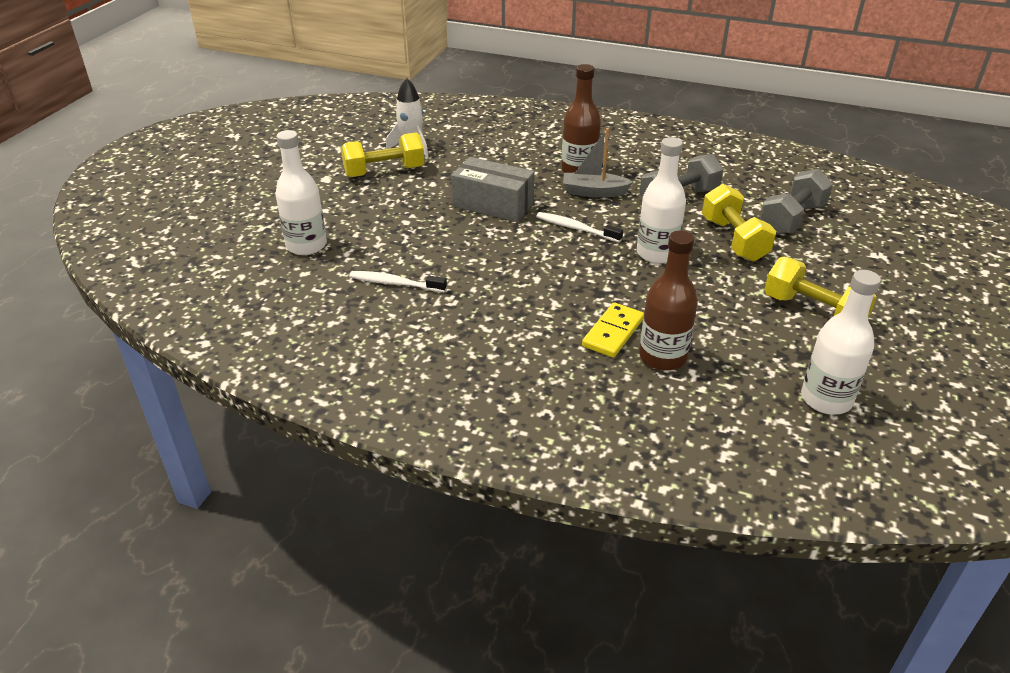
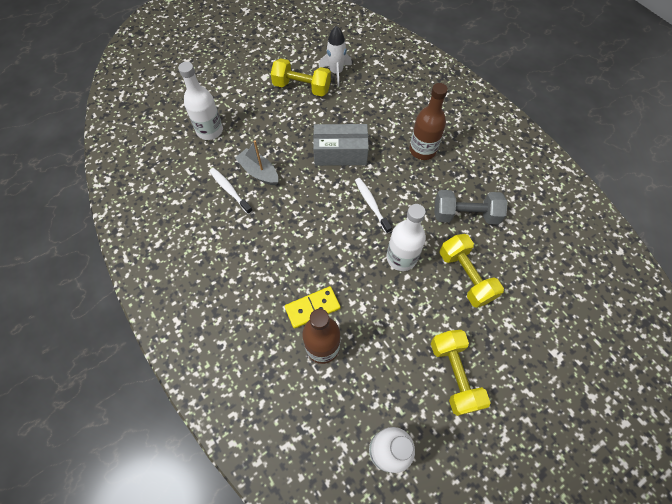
camera: 35 degrees right, 25 degrees up
(493, 204) = (340, 153): grey box -> grey box turned 60 degrees counterclockwise
(594, 192) = (413, 177): grey boat -> grey boat (259, 172)
(733, 239) = (465, 276): yellow dumbbell -> yellow dumbbell turned 45 degrees counterclockwise
(792, 219) = (528, 281): grey dumbbell -> none

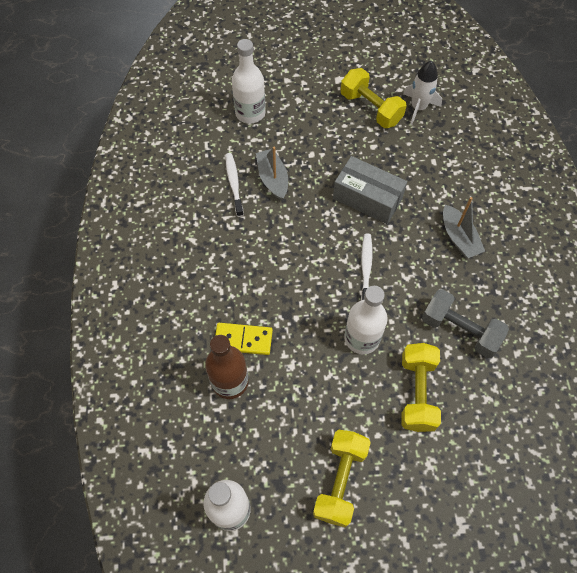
camera: 30 degrees right, 0 degrees up
(422, 150) = (459, 237): brown bottle -> grey boat

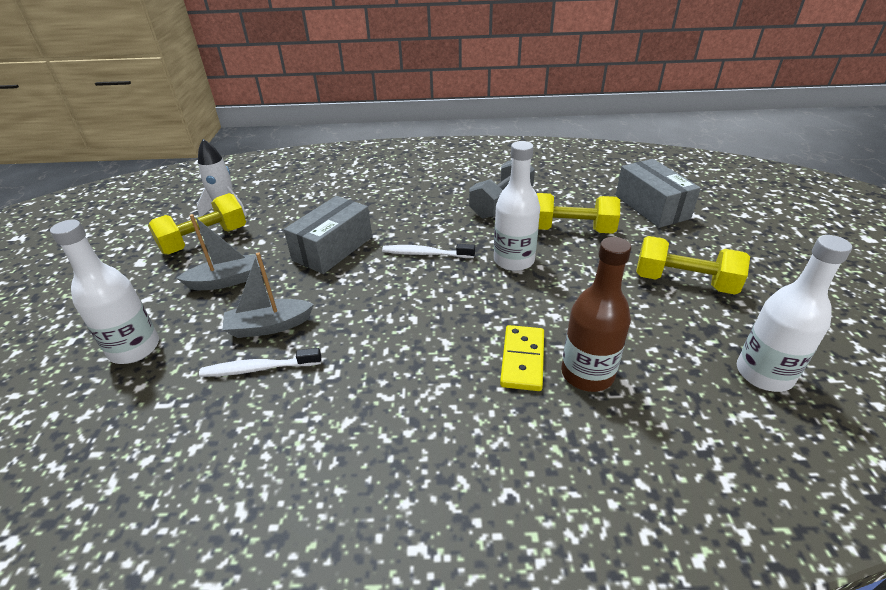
camera: 85 degrees left, 25 degrees down
(459, 237) = (399, 197): grey boat -> grey boat (226, 281)
(473, 483) = (651, 207): none -> grey box

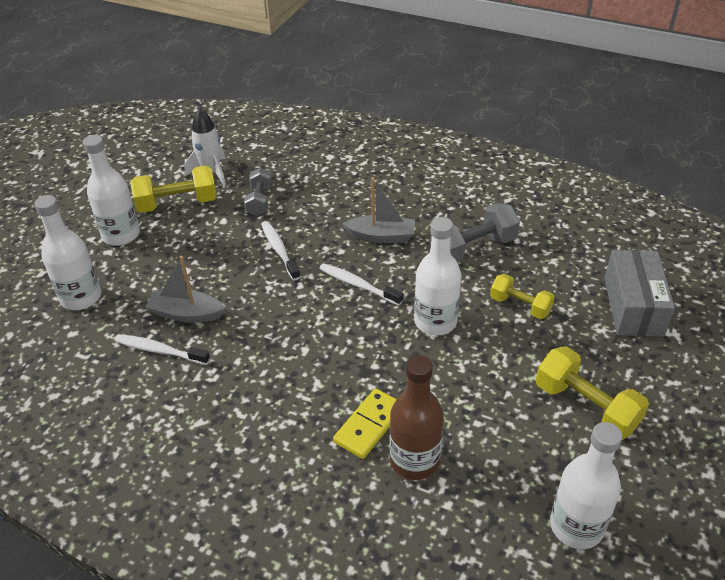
camera: 25 degrees right, 5 degrees up
(155, 280) = (121, 235): none -> white bottle
(226, 281) = (175, 255): grey boat -> grey boat (381, 236)
(288, 218) = (259, 201): none -> grey dumbbell
(333, 248) = (279, 250): grey box -> white toothbrush
(571, 230) = (520, 306): yellow dumbbell -> yellow dumbbell, size x0.64

